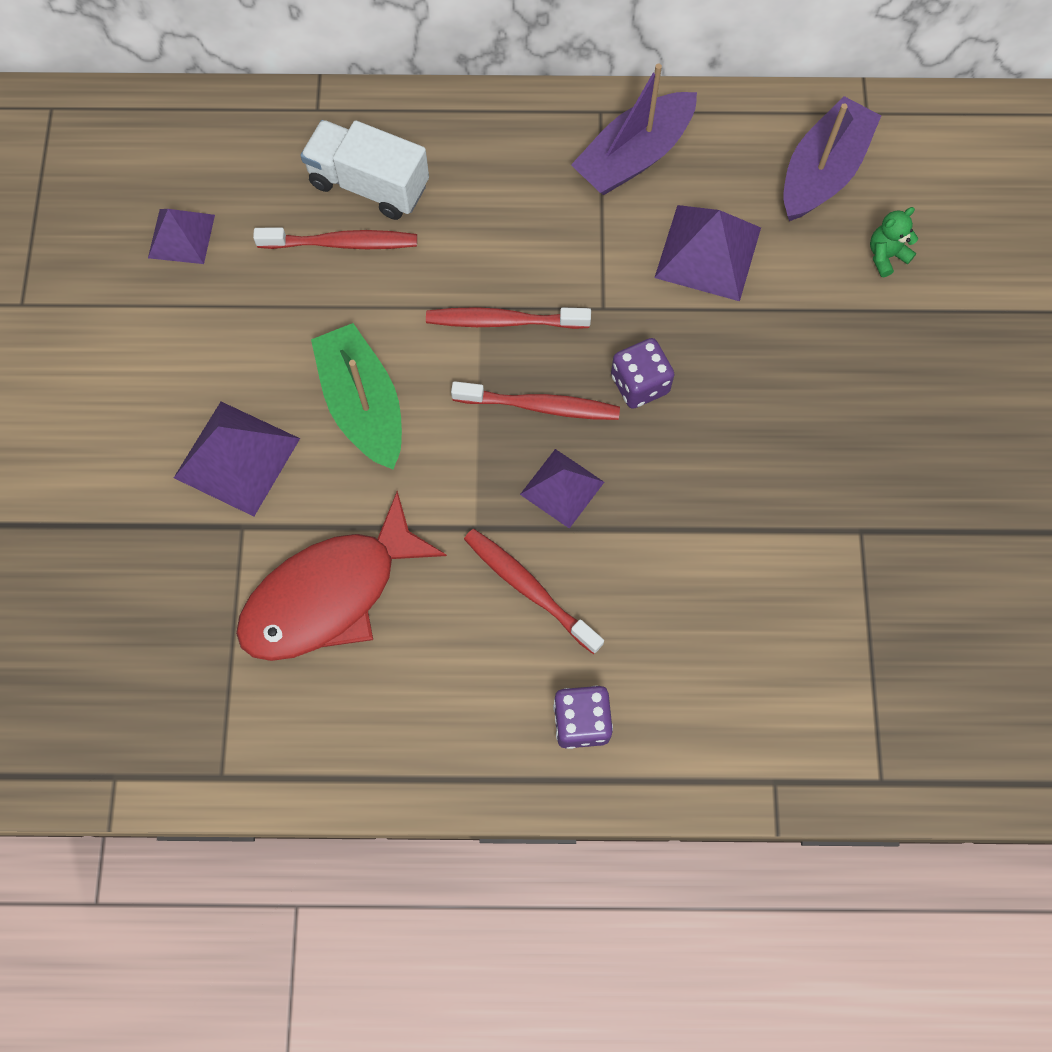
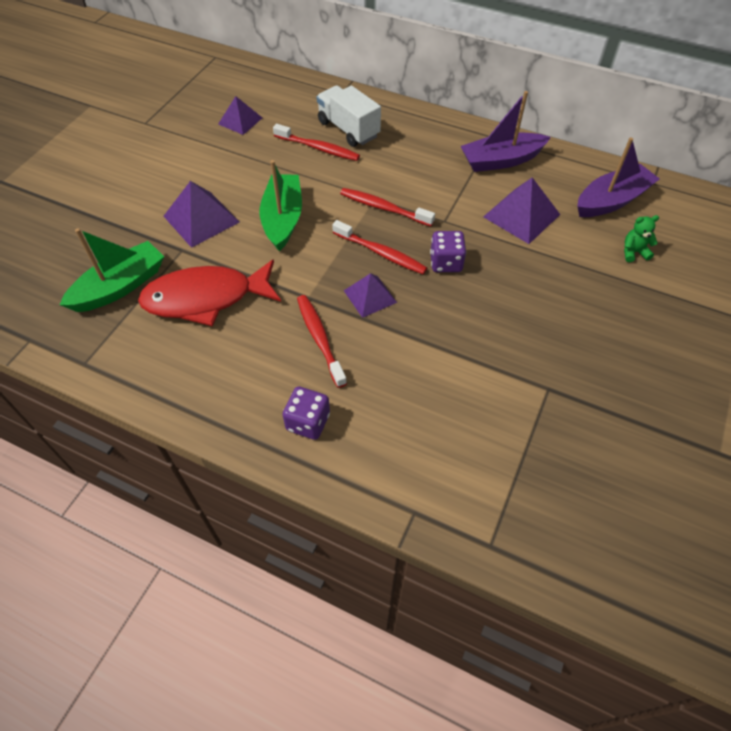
camera: 25 degrees right, 15 degrees down
(189, 631) = (120, 286): none -> green boat

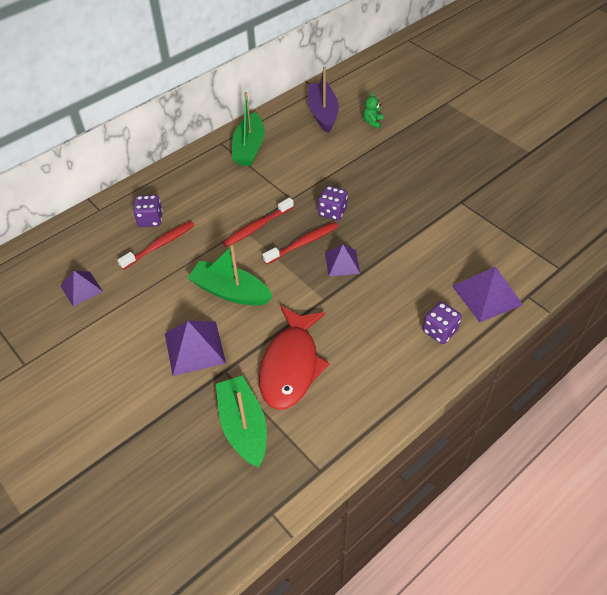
camera: 65 degrees left, 5 degrees down
(320, 339) = (368, 303): red toothbrush -> none
(348, 129) = (150, 219): white truck -> purple dice
(501, 160) = (249, 148): purple boat -> green boat
(521, 215) = (310, 158): purple pyramid -> purple pyramid (487, 295)

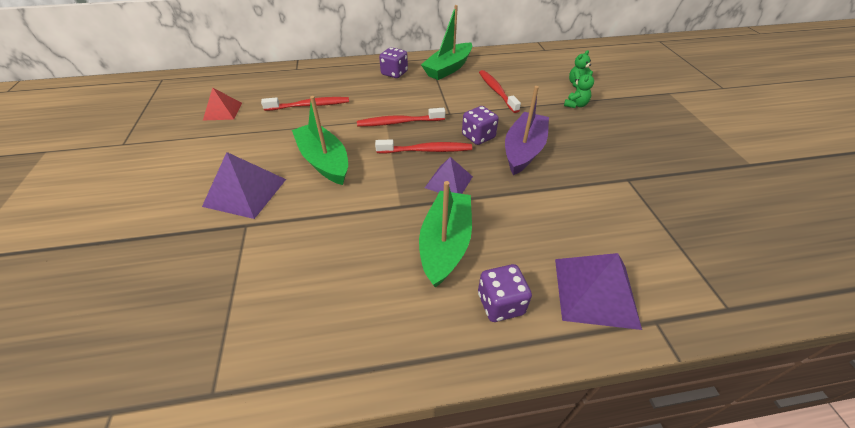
camera: 30 degrees right, 5 degrees down
(81, 288) = (222, 111): purple pyramid -> red pyramid
(150, 219) = (323, 87): purple dice -> purple dice (394, 73)
(243, 427) = (199, 290): green boat -> green boat (445, 244)
(291, 366) = (306, 253): red fish -> none
(312, 157) = (496, 91): none -> red toothbrush
(323, 113) = (534, 65): purple boat -> purple boat (523, 150)
(384, 146) = (575, 105): none -> green teddy bear

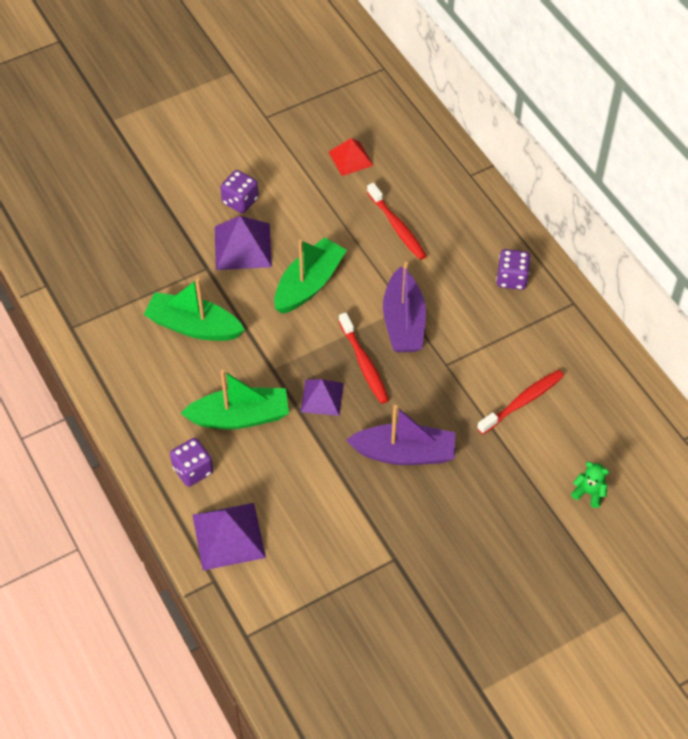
camera: 70 degrees right, 10 degrees up
(399, 122) = (403, 322): red toothbrush -> purple boat
(448, 68) = (557, 333): green boat -> green boat (194, 326)
(478, 136) = (411, 404): purple dice -> purple dice (240, 201)
(575, 105) = (531, 495): green teddy bear -> none

